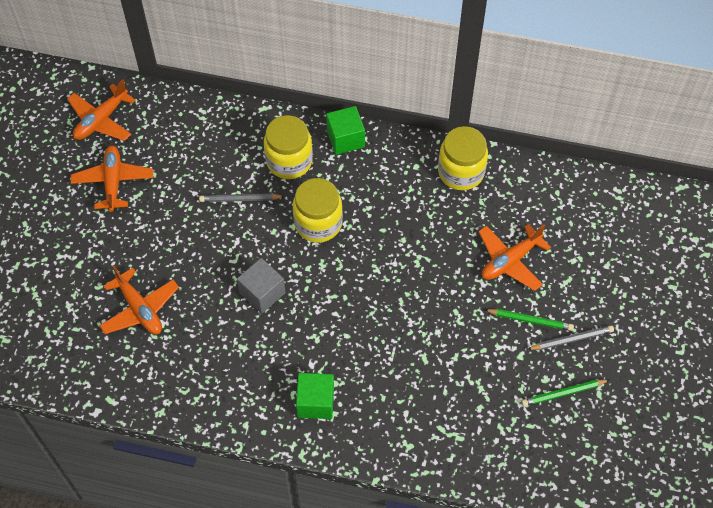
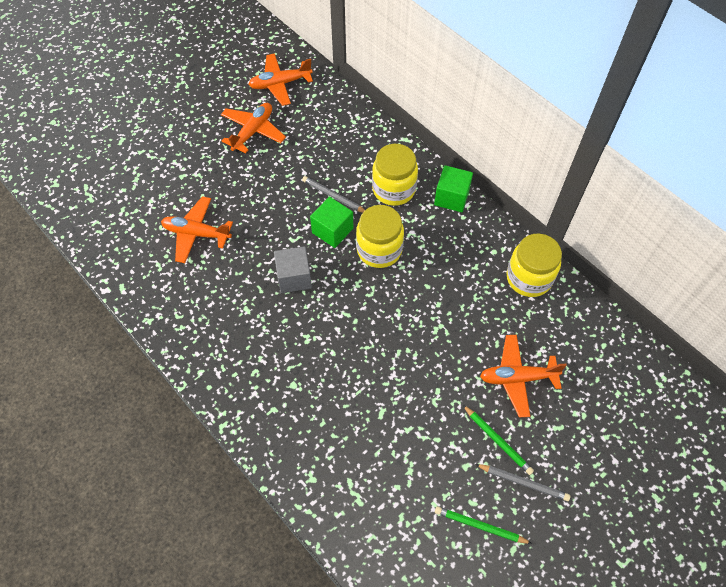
camera: 35 degrees right, 0 degrees up
(140, 309) = (196, 233): orange plane -> orange plane turned 105 degrees clockwise
(315, 402) = (266, 390): green cube -> green cube (332, 230)

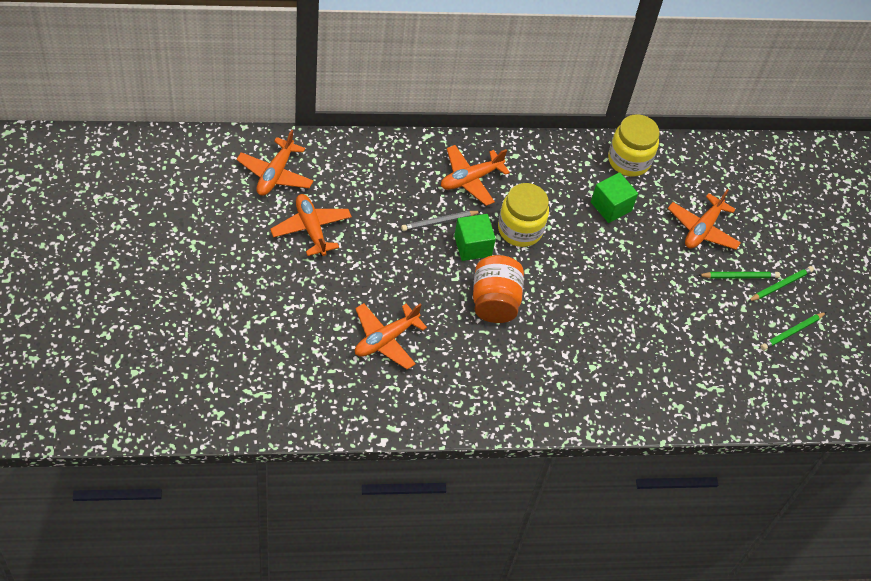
camera: 60 degrees left, 5 degrees down
(294, 277) = (494, 301): grey cube -> orange jar
(394, 189) = (470, 179): yellow jar -> orange plane
(451, 197) = (514, 150): green cube -> green cube (611, 206)
(523, 483) = (781, 285): grey pencil -> green pencil

